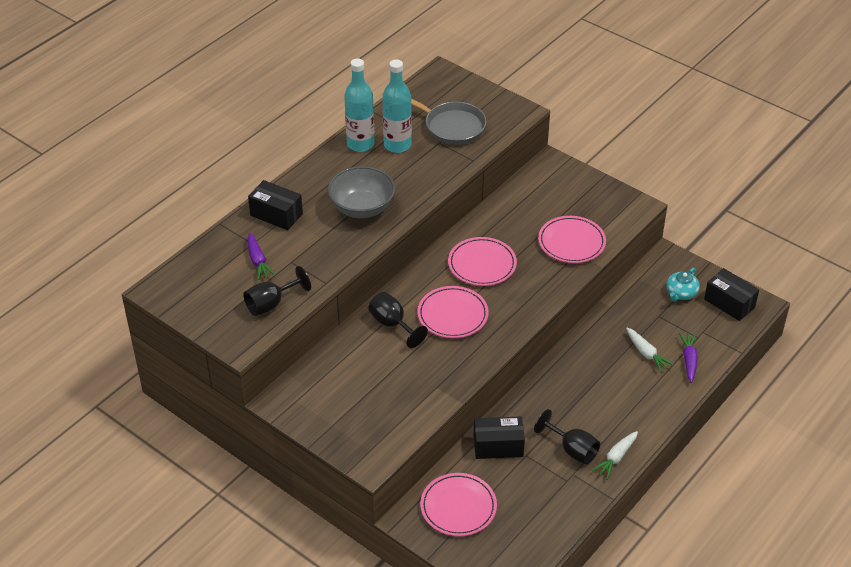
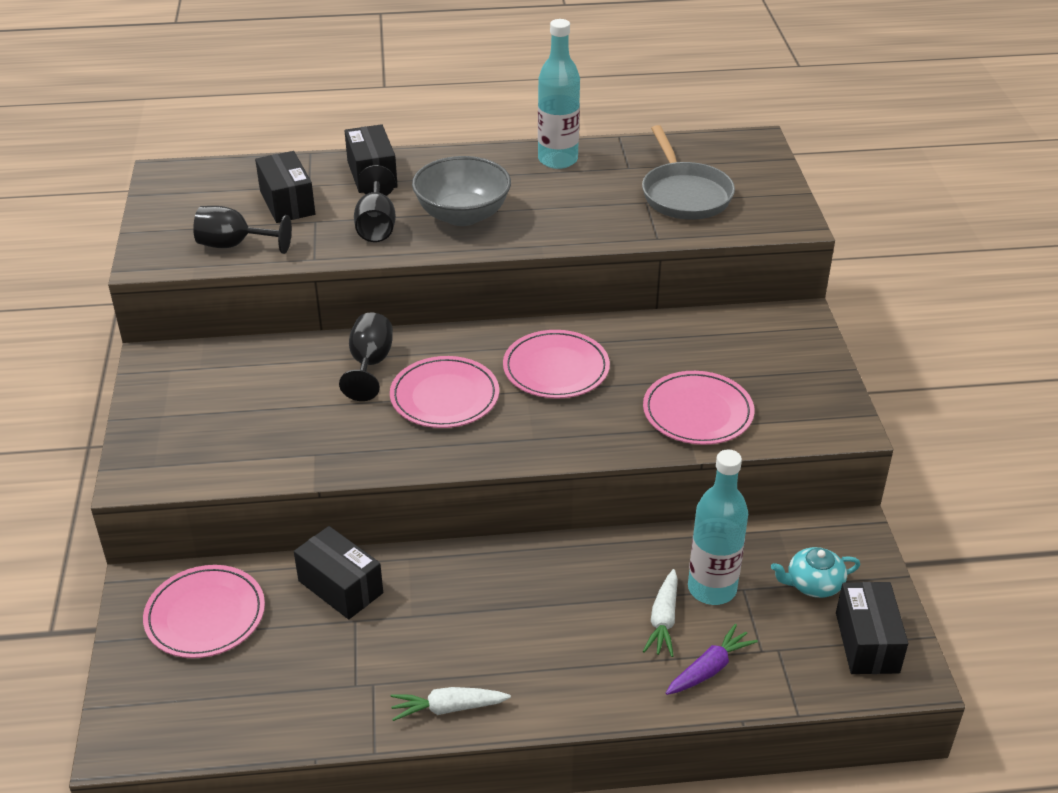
camera: 45 degrees right, 5 degrees down
(258, 261) = (287, 202): purple carrot -> black box
(397, 145) = (595, 181): turquoise bottle -> turquoise bottle (712, 589)
(572, 450) = (412, 657): black goblet -> black goblet (376, 226)

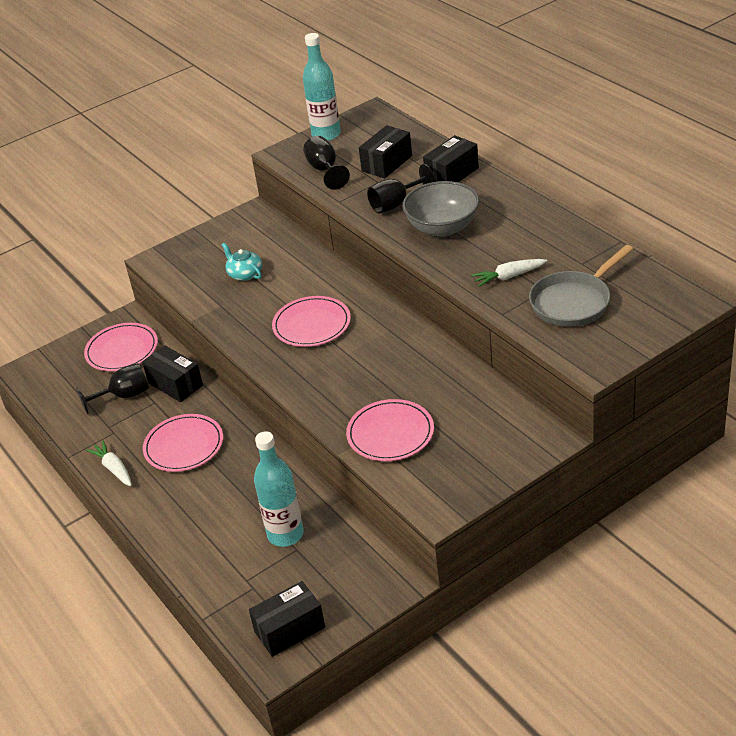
camera: 65 degrees right, 0 degrees up
(340, 587) = (175, 384): black box -> black box turned 60 degrees counterclockwise
(370, 364) = (317, 283): black goblet -> black goblet (124, 396)
(556, 369) = (380, 354): pink plate -> pink plate (184, 446)
(558, 160) = (555, 231): turquoise bottle -> turquoise bottle (326, 134)
(663, 620) = (241, 524): white carrot -> white carrot (508, 277)
(709, 669) = (214, 562): purple carrot -> none
(813, 584) = (326, 581): turquoise teapot -> turquoise teapot (245, 274)

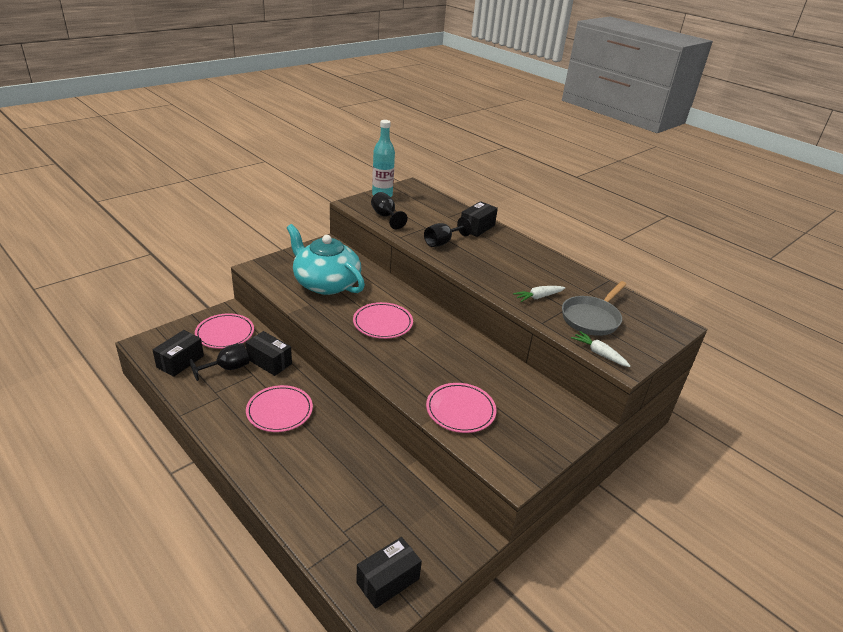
camera: 15 degrees left, 5 degrees down
(114, 468) = (220, 427): white carrot -> white carrot (599, 353)
(245, 274) = (326, 283): turquoise teapot -> turquoise teapot, size x2.44
(285, 534) = (372, 490): turquoise bottle -> none
(387, 163) = (429, 217): black box -> black box (180, 361)
(442, 227) = (480, 260): grey bowl -> none

